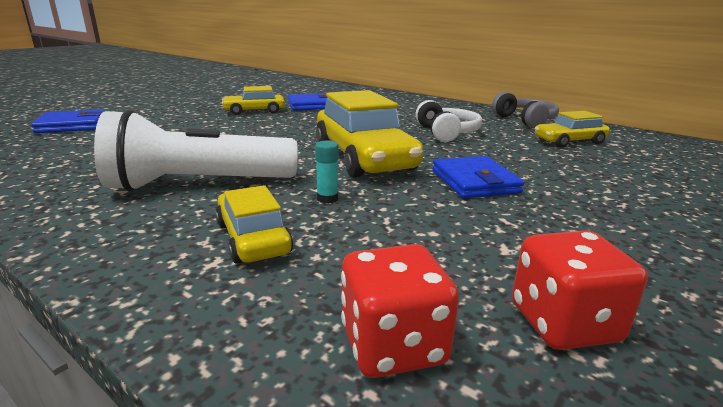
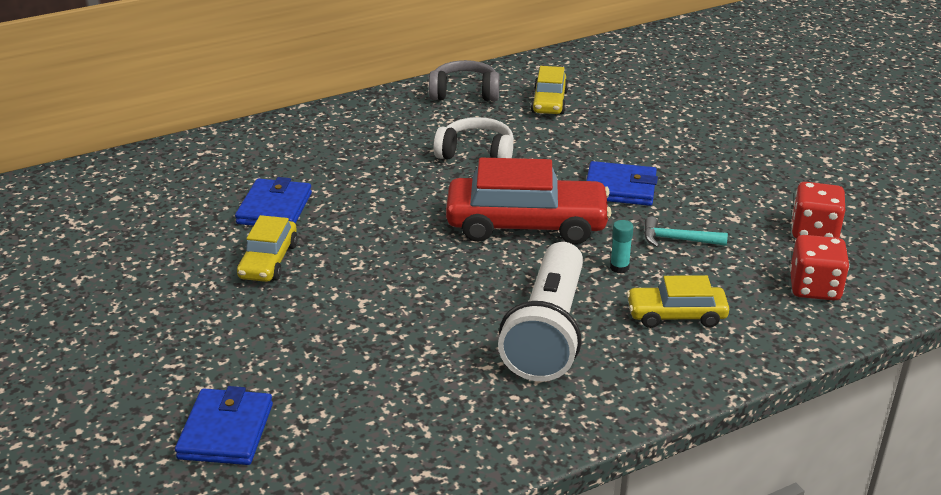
camera: 65 degrees left, 10 degrees up
(363, 158) = (526, 224): yellow car -> red car
(412, 220) = (678, 240): none -> turquoise hammer

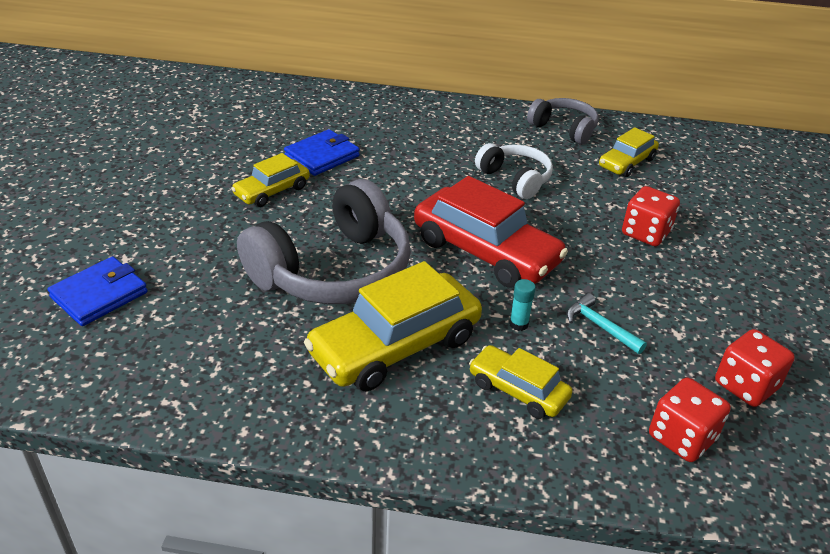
camera: 35 degrees right, 5 degrees up
(420, 301) = (334, 271): none -> grey headphones
(548, 332) = (395, 346): white flashlight -> yellow car
(620, 188) = (602, 258): blue wallet -> none
(628, 153) = (645, 233): none -> red dice

